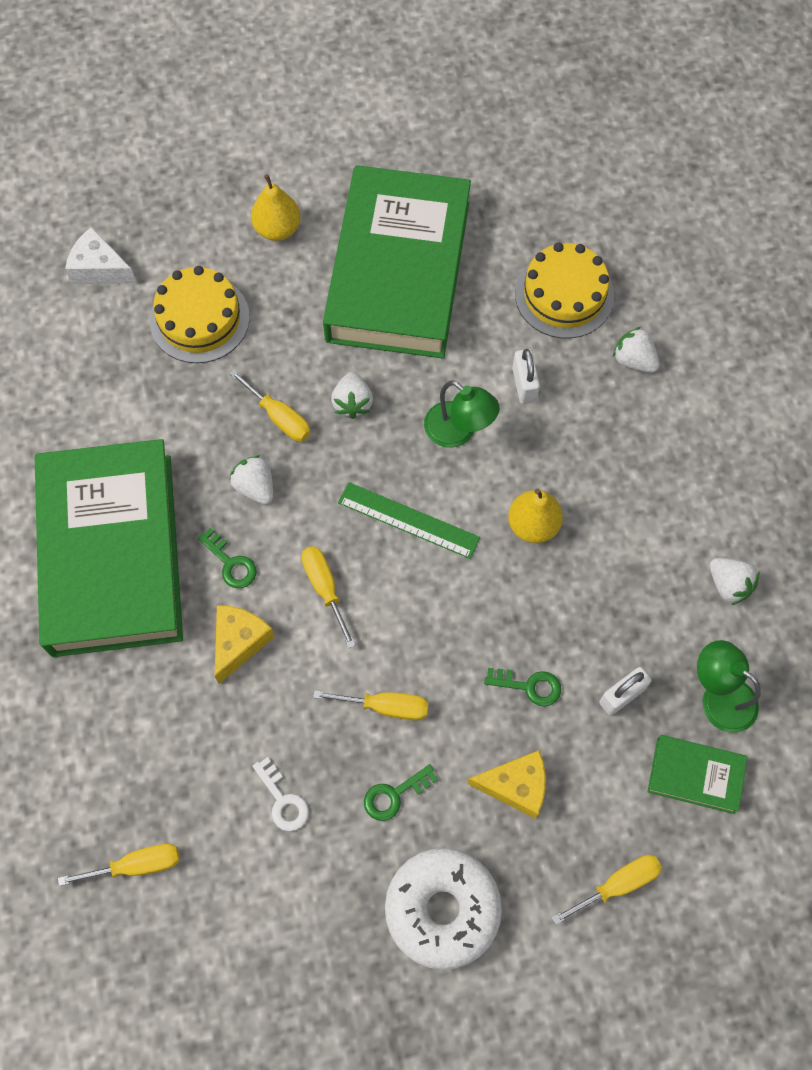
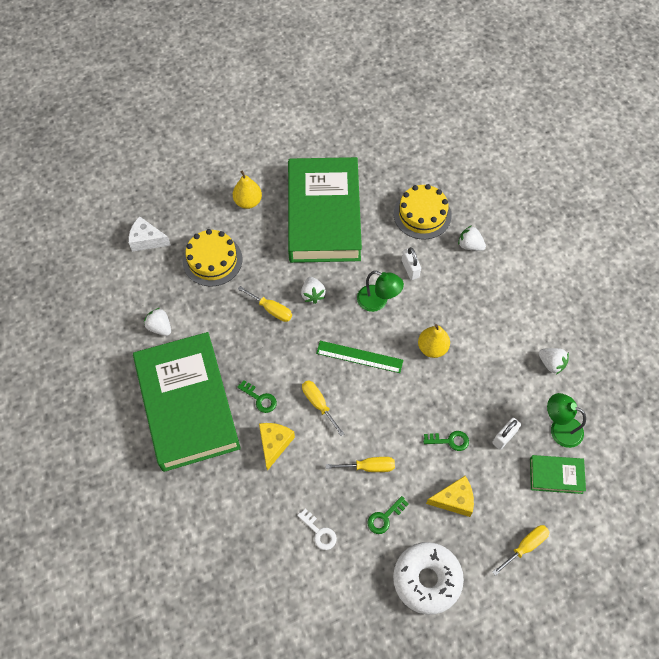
camera: 10 degrees left, 5 degrees down
(137, 865) = (239, 586): yellow screwdriver -> none
(255, 487) = (265, 352): white strawberry -> white strawberry (160, 327)

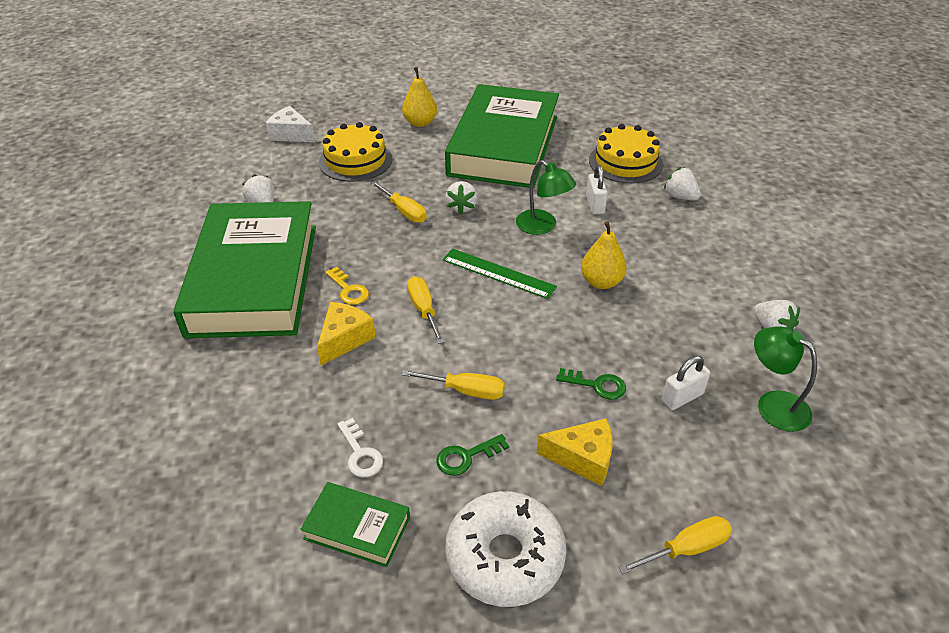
camera: 15 degrees right, 20 degrees down
(260, 399) = (349, 290): green key -> yellow key
(556, 475) = (757, 462): green book -> green book (357, 528)

